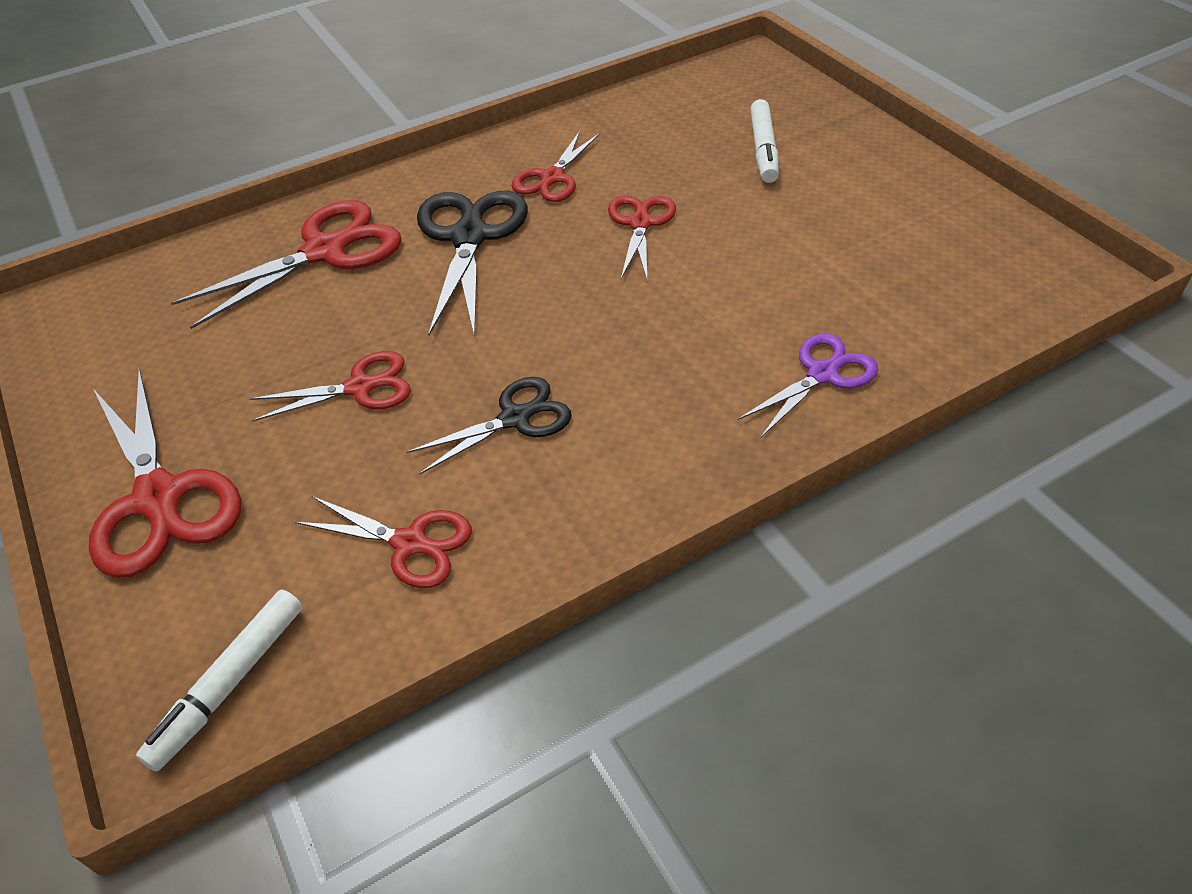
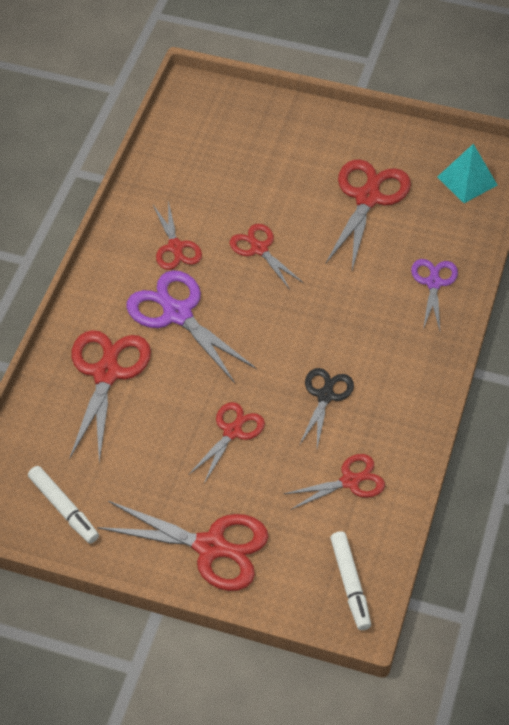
camera: 45 degrees left, 5 degrees up
(469, 237) = (177, 314): black scissors -> purple scissors
(763, 149) = (270, 159): white marker -> white marker (64, 508)
(839, 238) = (367, 198): none -> red scissors
(1009, 285) = (467, 181): none -> turquoise pyramid

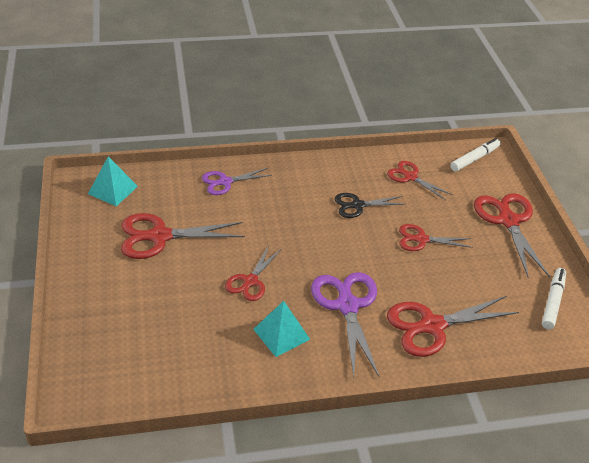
camera: 120 degrees left, 10 degrees down
(175, 247) = (281, 334): red scissors -> turquoise pyramid
(177, 314) = (347, 306): purple scissors -> purple scissors turned 150 degrees clockwise

